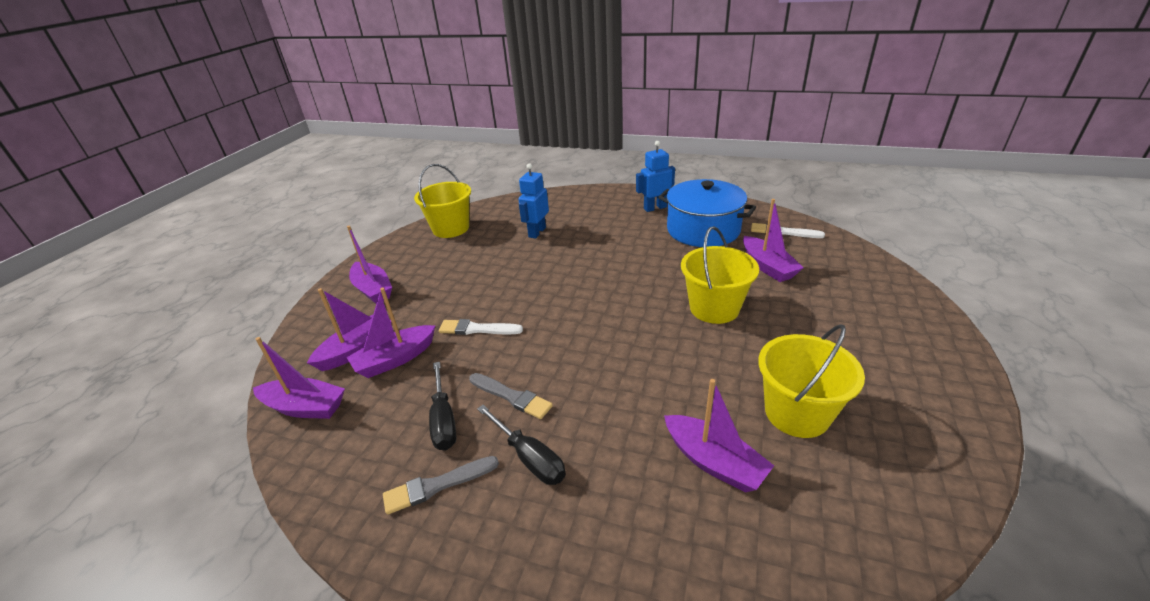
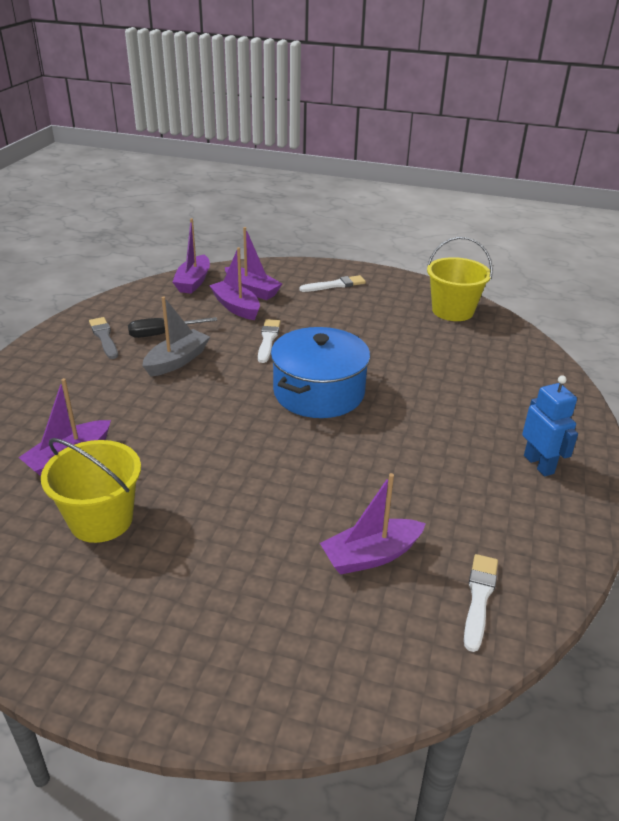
camera: 85 degrees right, 0 degrees up
(373, 290) = (335, 285): purple boat -> white brush
(511, 396) = (177, 361): grey brush -> grey boat
(529, 457) = (112, 371): black screwdriver -> none
(537, 232) = (450, 365): blue robot -> none
(703, 230) = (474, 506): blue pot -> blue pot (318, 392)
(714, 308) = (279, 489): yellow bucket -> none

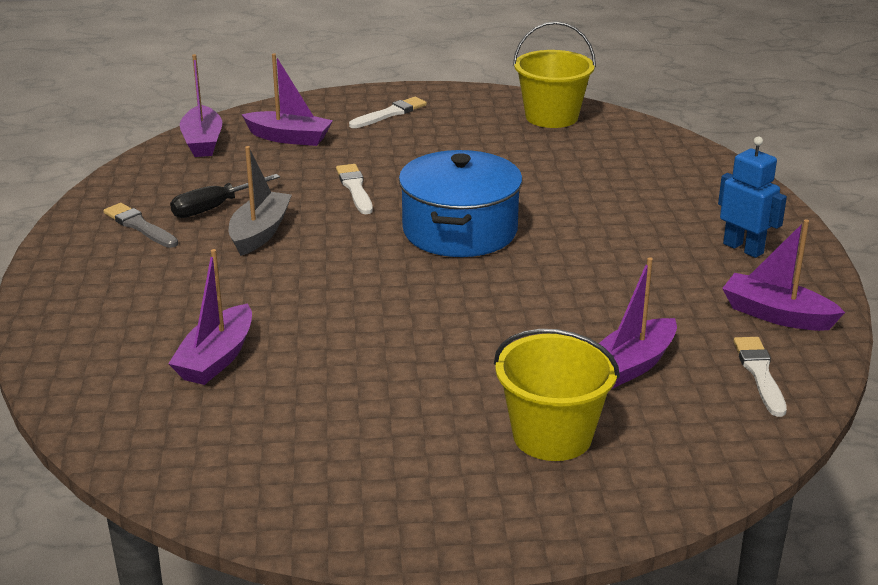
camera: 20 degrees left, 5 degrees down
(101, 519) = (311, 405): yellow bucket -> yellow bucket (552, 436)
(236, 307) = (284, 160): purple boat -> purple boat (776, 315)

